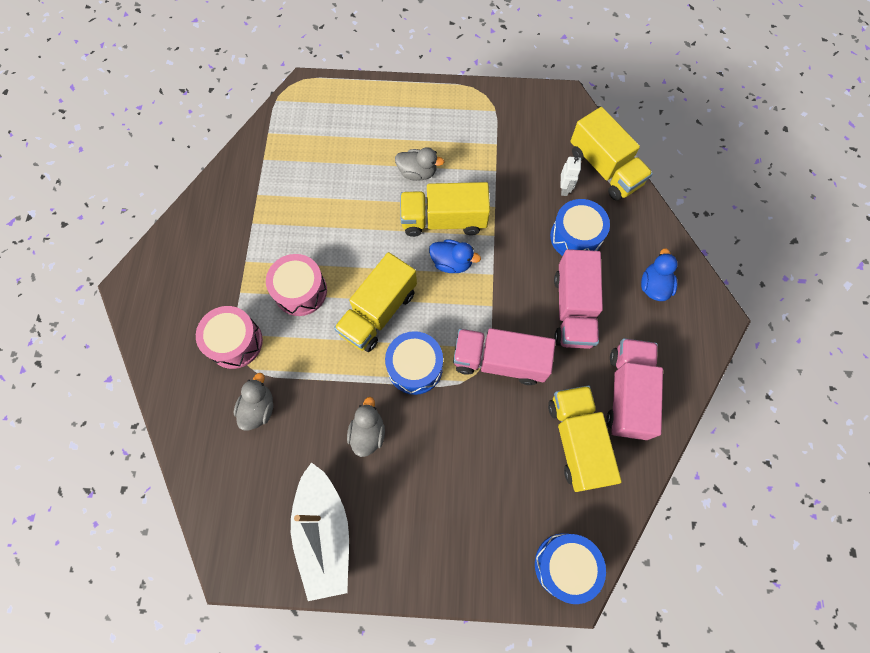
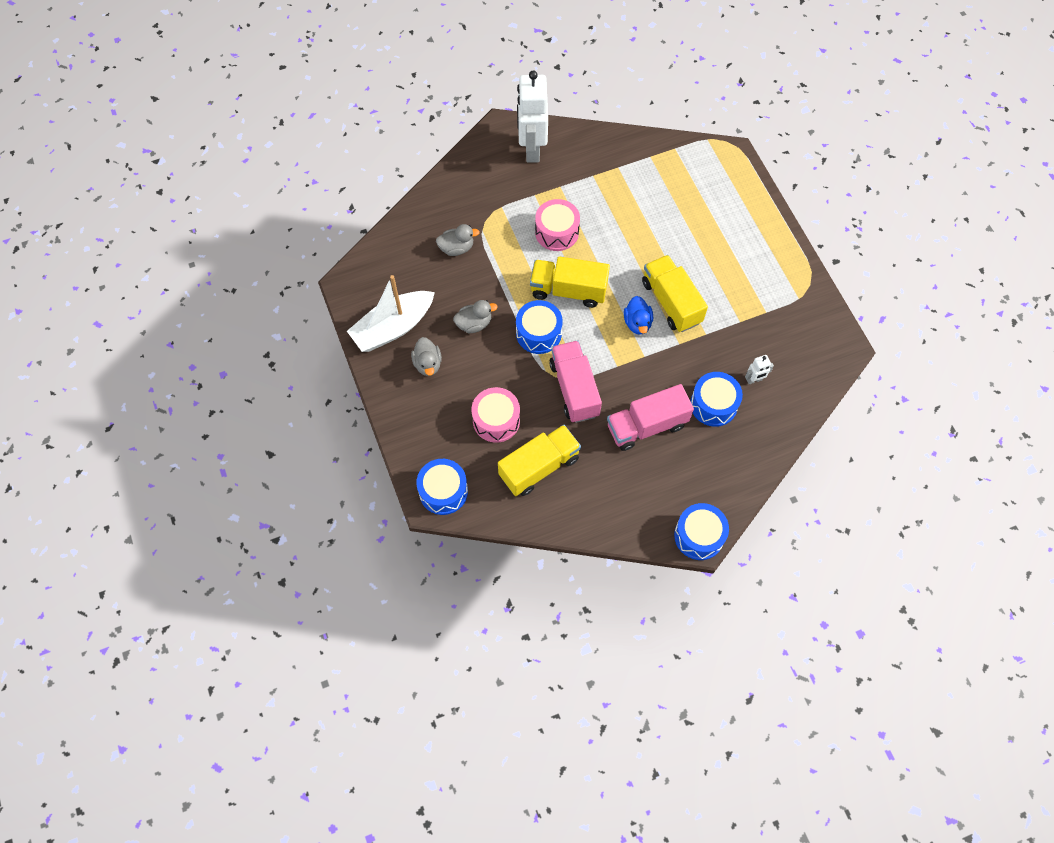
camera: 65 degrees right, 5 degrees down
(180, 268) = (532, 149): none -> white robot
(235, 342) = (496, 210): pink drum -> pink drum (496, 420)
(417, 172) = (703, 266): grey duck -> grey duck (428, 364)
(604, 168) = (794, 404): yellow truck -> none
(627, 393) = (596, 491): pink truck -> none
(654, 286) = (702, 480): blue duck -> none
(712, 317) = (699, 536): none -> blue drum

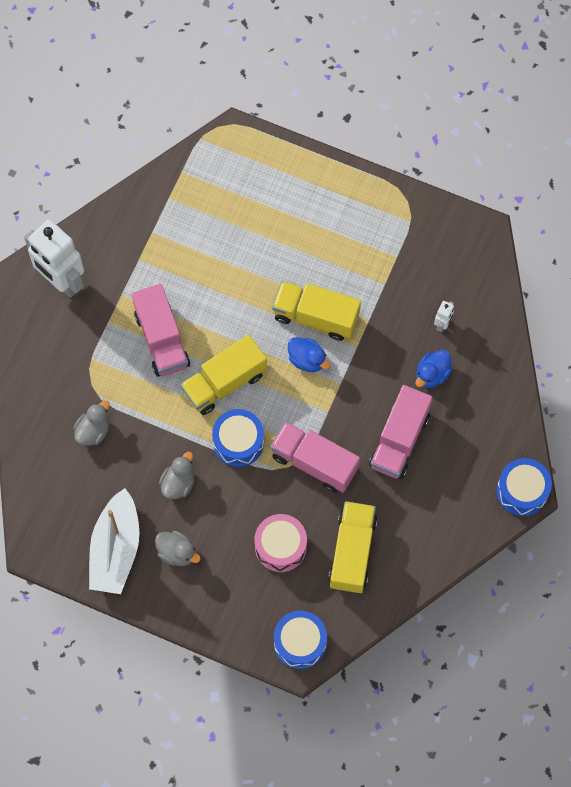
camera: 45 degrees left, 5 degrees up
(557, 232) = (162, 339): pink drum -> pink truck
(713, 405) = (432, 374): blue drum -> blue duck

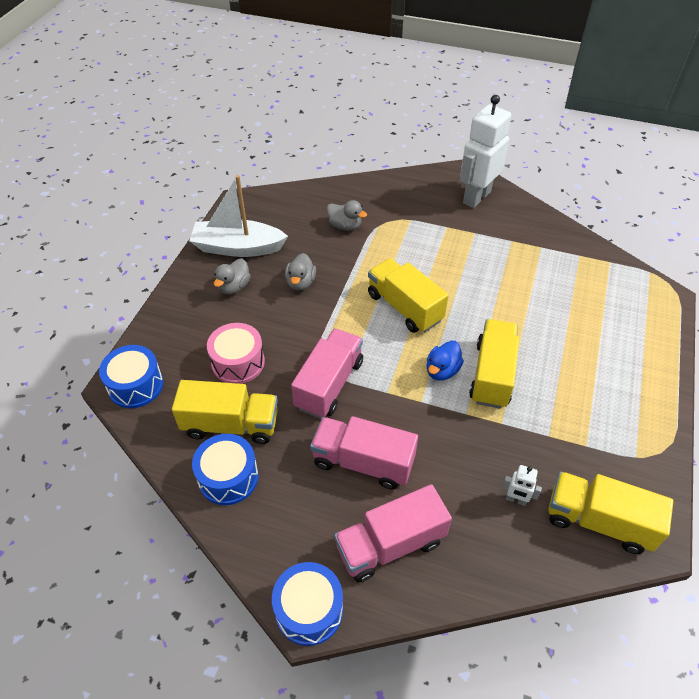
camera: 85 degrees right, 20 degrees down
(162, 339) = (438, 261): pink truck -> pink truck (390, 544)
(178, 483) = (300, 283): grey duck -> grey duck turned 75 degrees clockwise
(238, 442) = (345, 322): blue drum -> blue drum (228, 477)
(432, 374) = (449, 492): blue duck -> none
(465, 267) = (598, 521): none -> yellow truck

